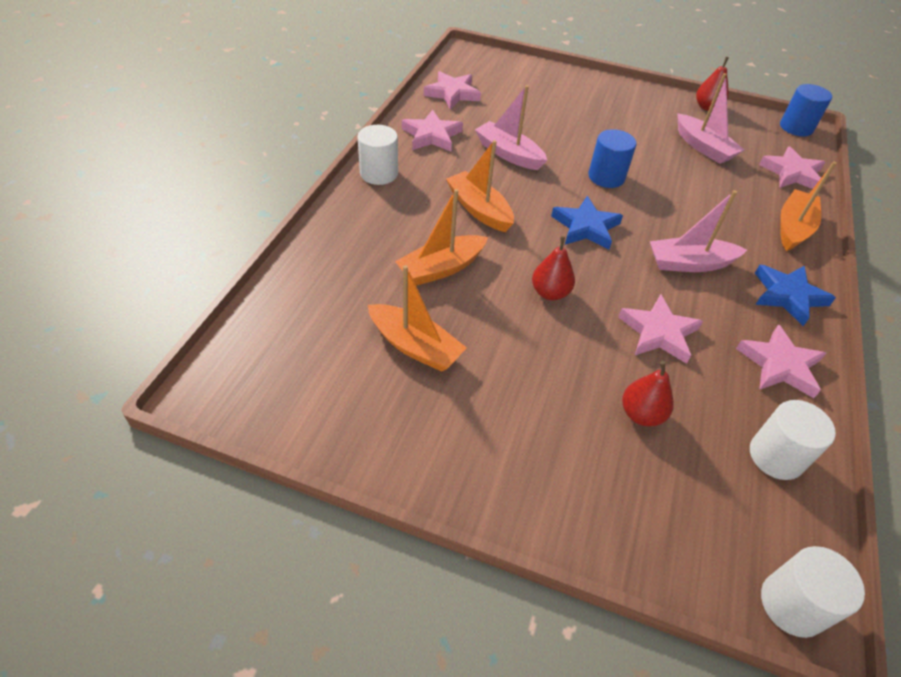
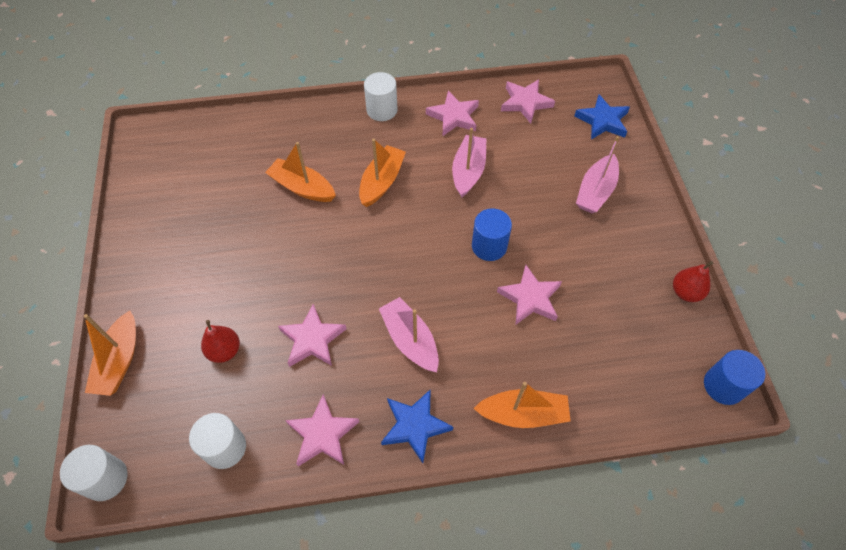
camera: 65 degrees right, 10 degrees up
(415, 346) = (222, 205): orange boat -> orange boat (120, 361)
(550, 293) = (315, 258): red pear -> none
(586, 227) = (408, 254): blue star -> blue star (602, 121)
(703, 147) = (603, 307): pink boat -> pink boat (595, 191)
(792, 173) = (622, 397): pink star -> pink star (530, 298)

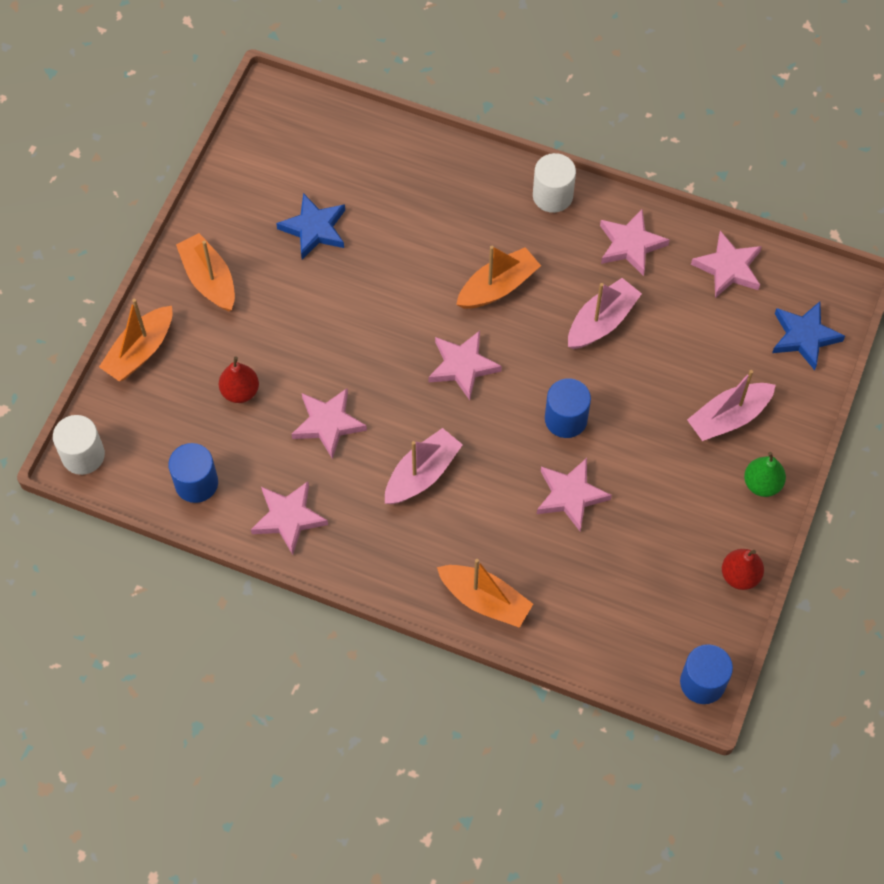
camera: 30 degrees right, 5 degrees up
(225, 448) = (196, 483): white cylinder -> blue cylinder
(302, 188) = (408, 251): orange boat -> orange boat (209, 279)
(391, 246) = (463, 366): none -> pink star
(410, 340) = (422, 474): pink boat -> pink boat turned 45 degrees clockwise
(415, 426) = (376, 556): blue star -> blue star (314, 229)
(650, 223) = (762, 484): none -> green pear

